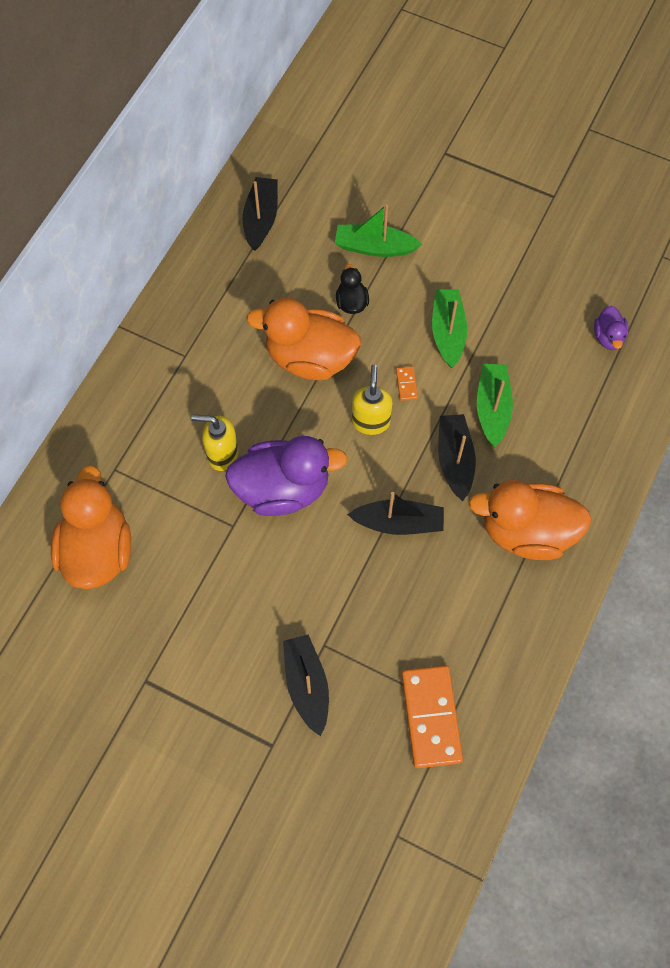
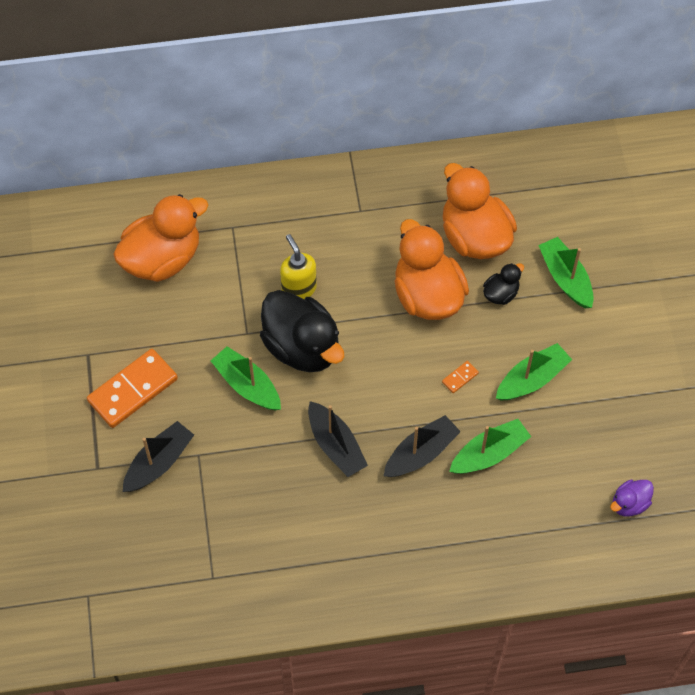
camera: 55 degrees right, 5 degrees down
(261, 219) = (522, 183): black boat -> none
(283, 489) = (302, 347): purple duck -> black duck
(285, 558) = (247, 385): none -> green boat
(370, 421) = (407, 372): yellow soap dispenser -> none
(431, 717) = (194, 564): orange domino -> orange domino (133, 390)
(526, 531) = (399, 543): orange duck -> orange duck (474, 237)

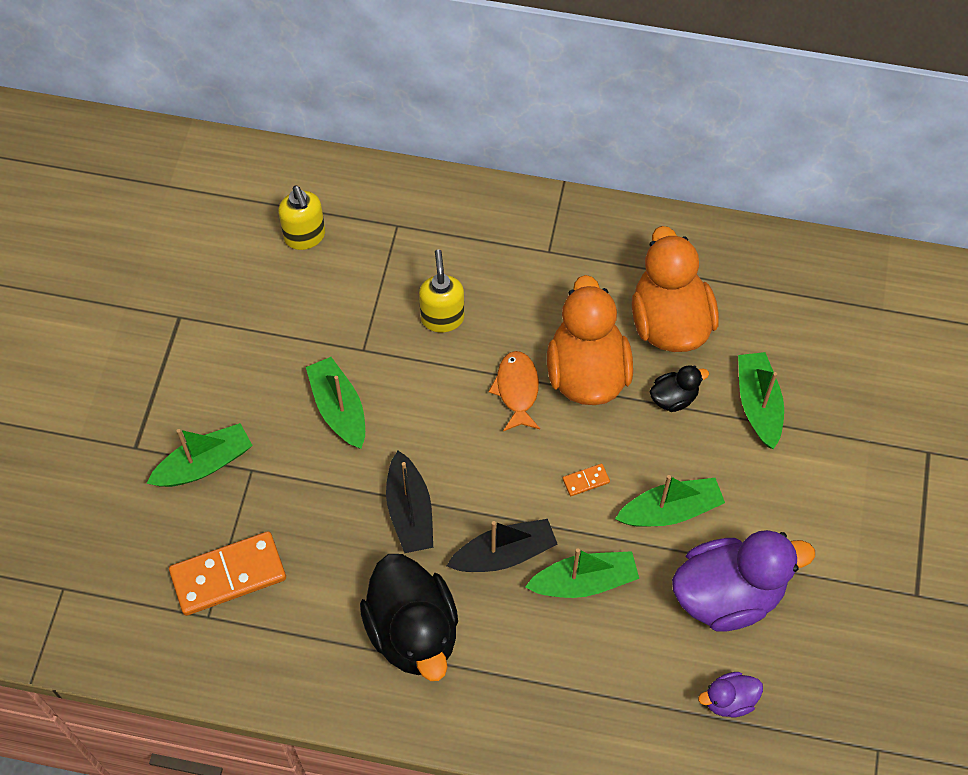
camera: 20 degrees right, 0 degrees up
(133, 390) = (211, 373): orange domino -> orange domino (228, 575)
(159, 462) = (204, 464): black boat -> green boat
(162, 259) = (305, 237): orange duck -> yellow soap dispenser
(302, 347) = (418, 386): black duck -> black duck (413, 632)
(379, 326) = (517, 390): none -> orange fish
(598, 427) = (728, 595): none -> purple duck

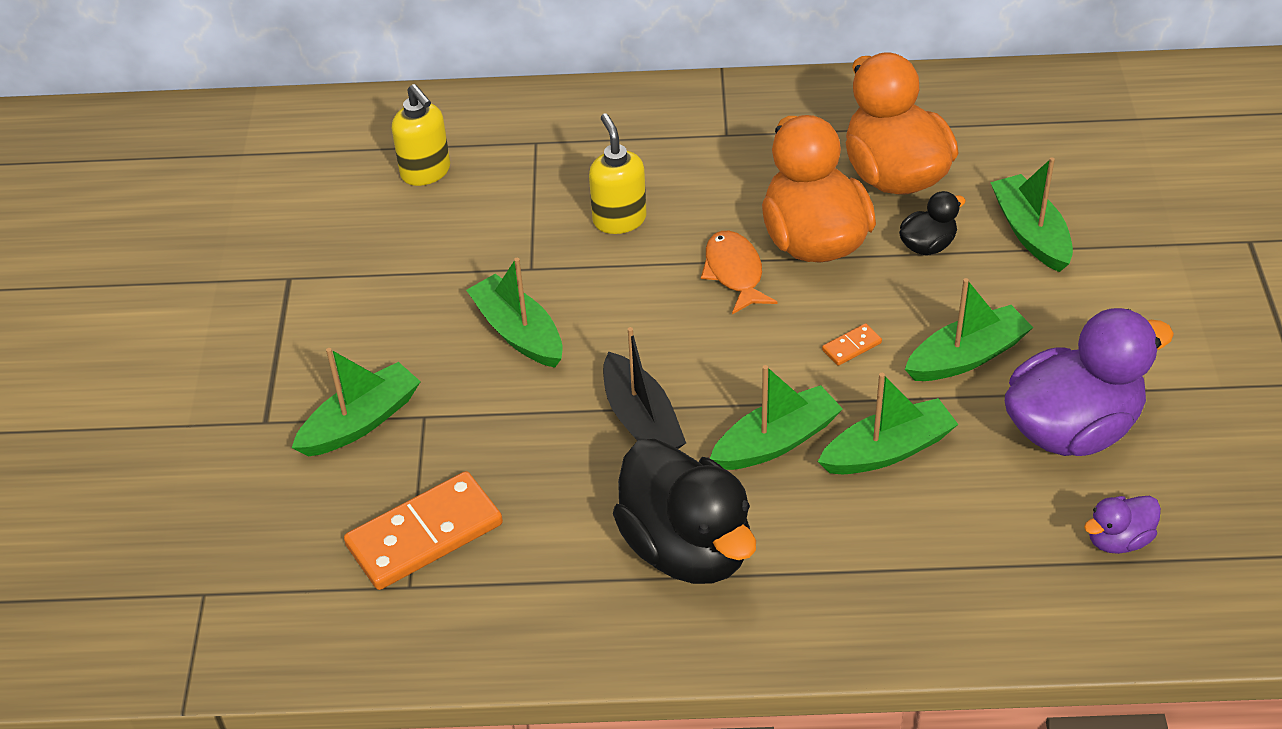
camera: 10 degrees left, 15 degrees down
(504, 554) = (776, 441): black boat -> green boat

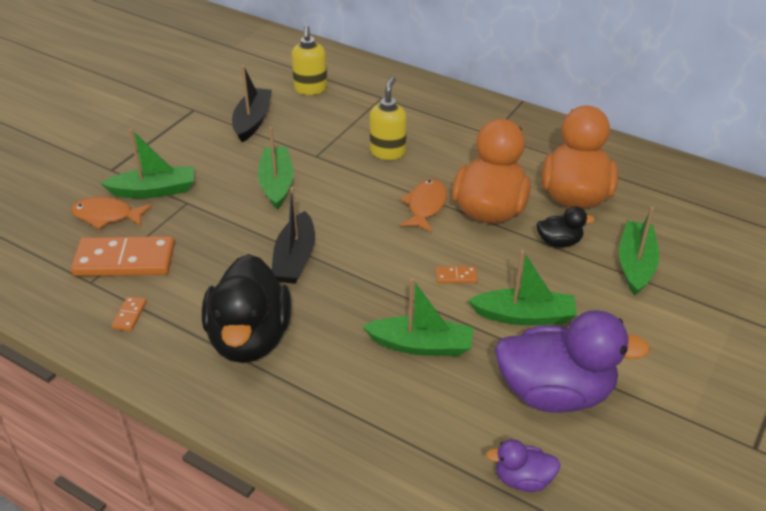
camera: 30 degrees right, 5 degrees down
(332, 489) = (107, 216): none -> orange fish
(392, 257) = (252, 121): none -> black boat
(508, 600) = (129, 315): none -> orange domino
(776, 441) = (359, 307): green boat -> none

